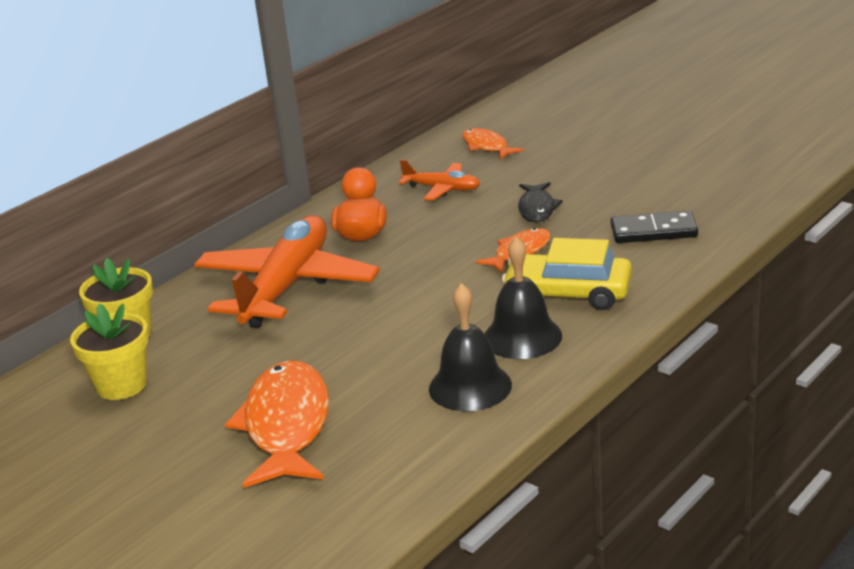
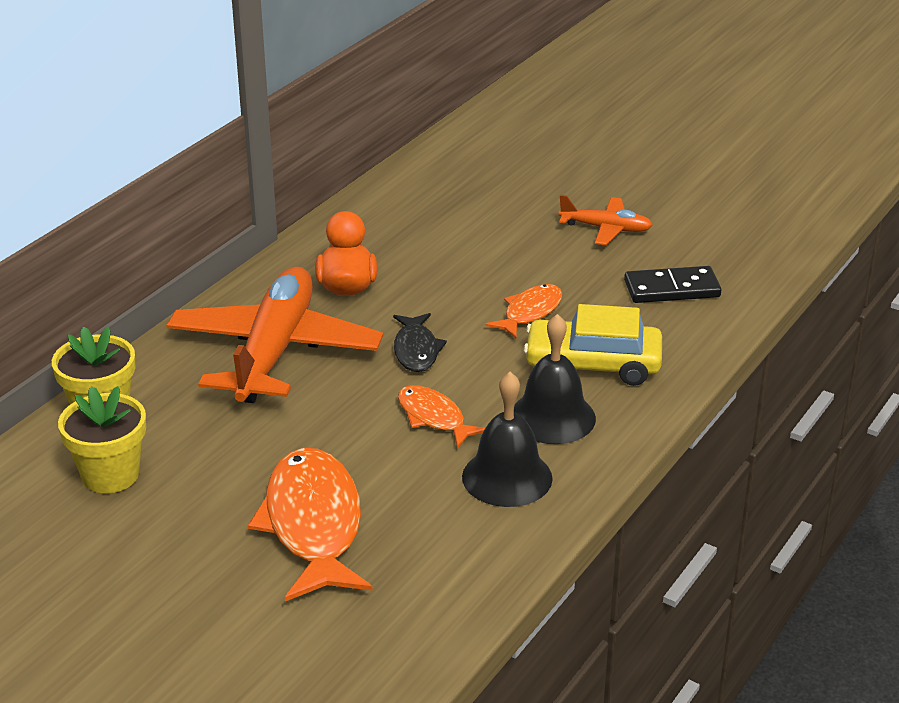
camera: 10 degrees left, 5 degrees up
(442, 189) = (427, 229): orange plane -> orange plane (606, 229)
(487, 146) = (467, 176): orange fish -> orange fish (434, 417)
(537, 209) = (539, 258): black fish -> black fish (416, 350)

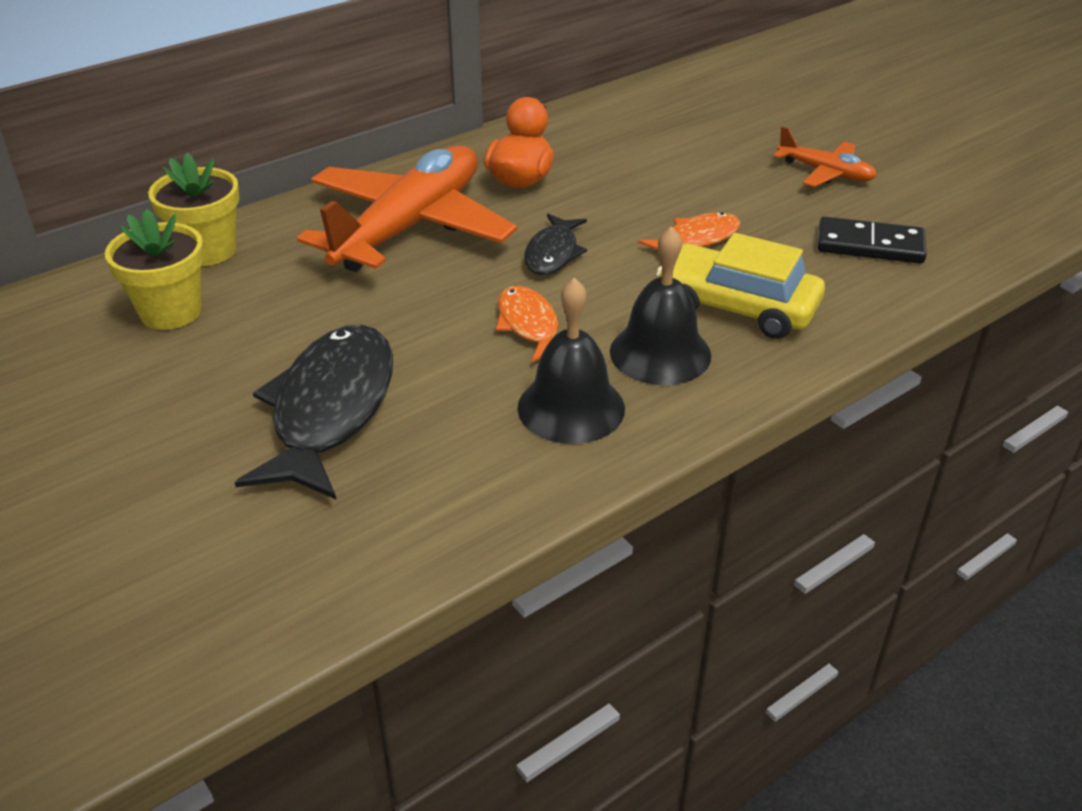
camera: 20 degrees right, 5 degrees up
(313, 525) = (330, 410): orange fish -> black fish

